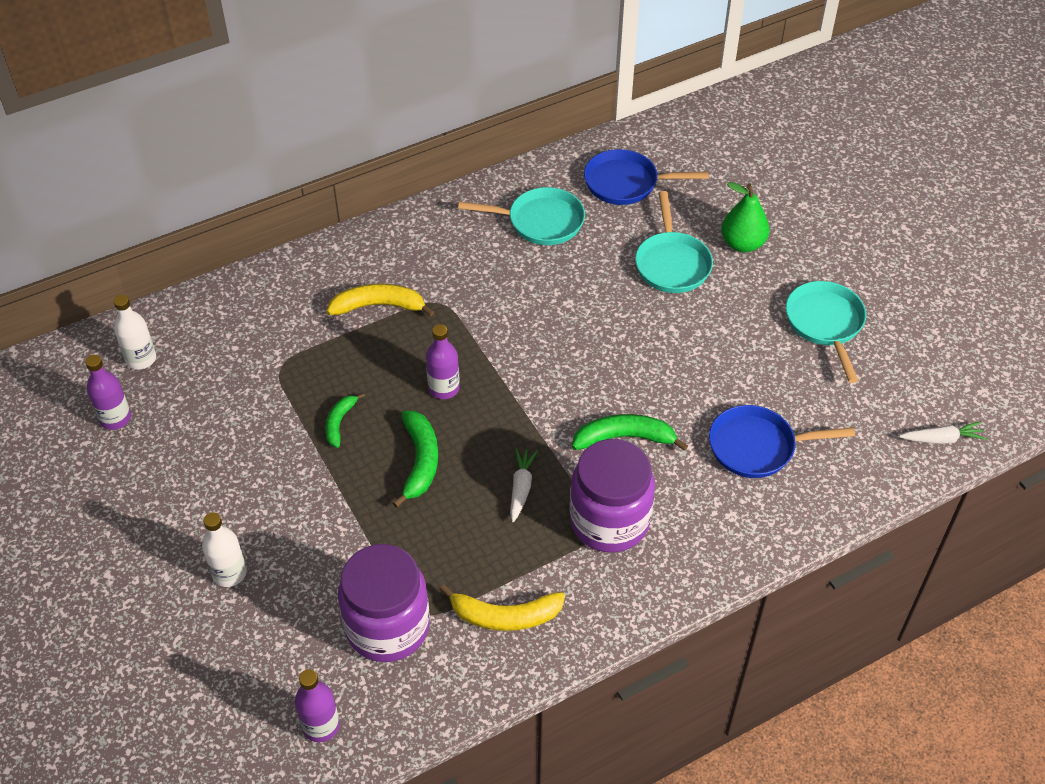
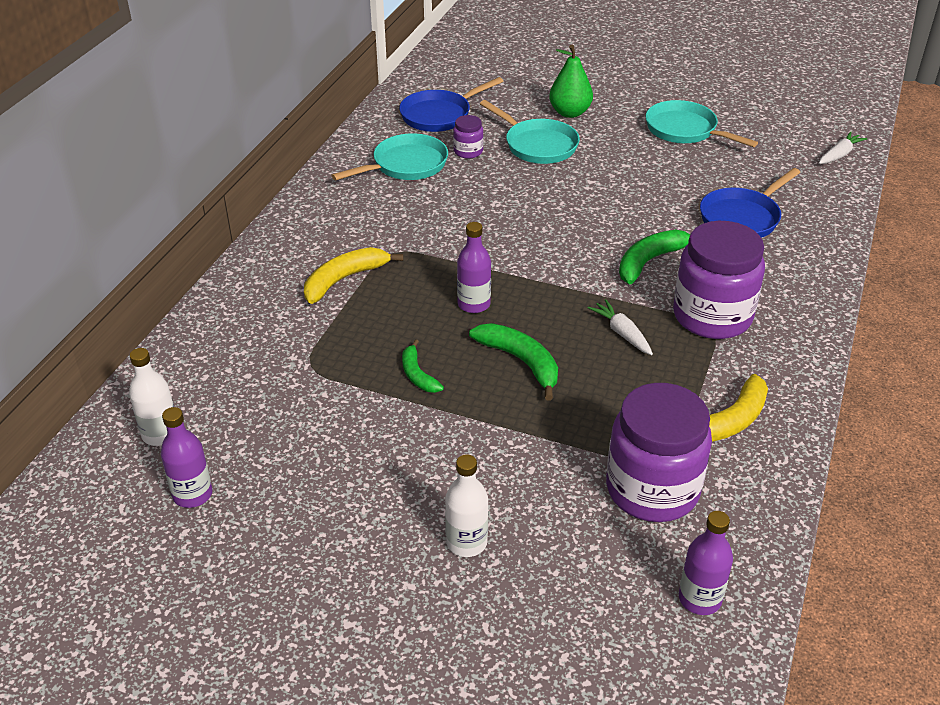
camera: 40 degrees left, 10 degrees down
(606, 236) = (468, 151): none -> purple jar

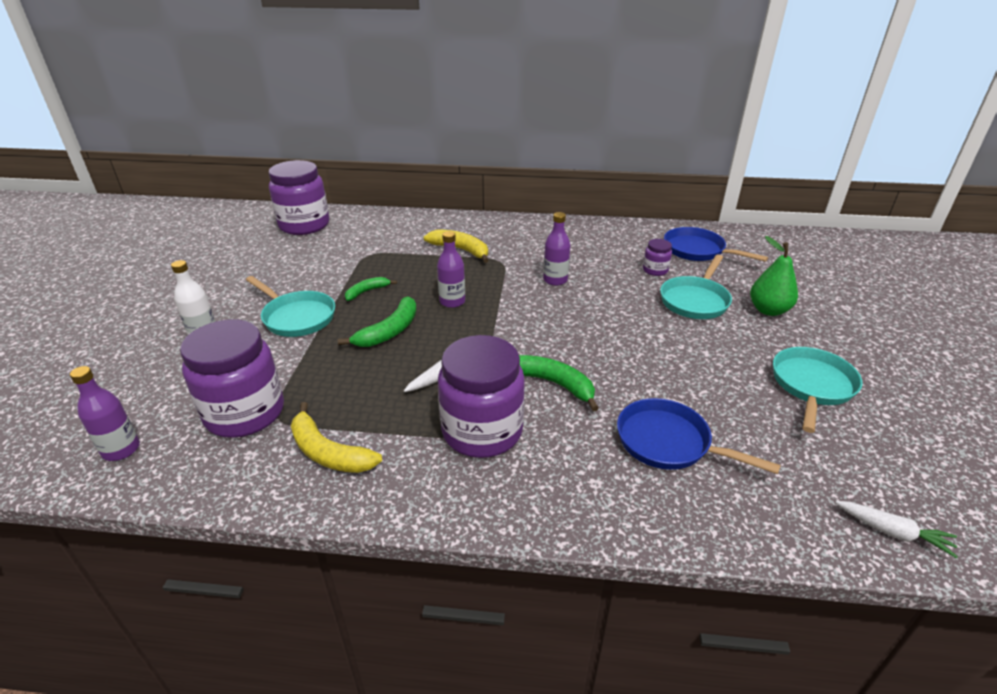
camera: 75 degrees right, 5 degrees down
(160, 434) = (304, 225): white bottle -> purple jar
(192, 494) = (256, 242): purple bottle -> purple bottle (555, 280)
(406, 165) = (613, 248): turquoise pan -> turquoise pan (297, 317)

